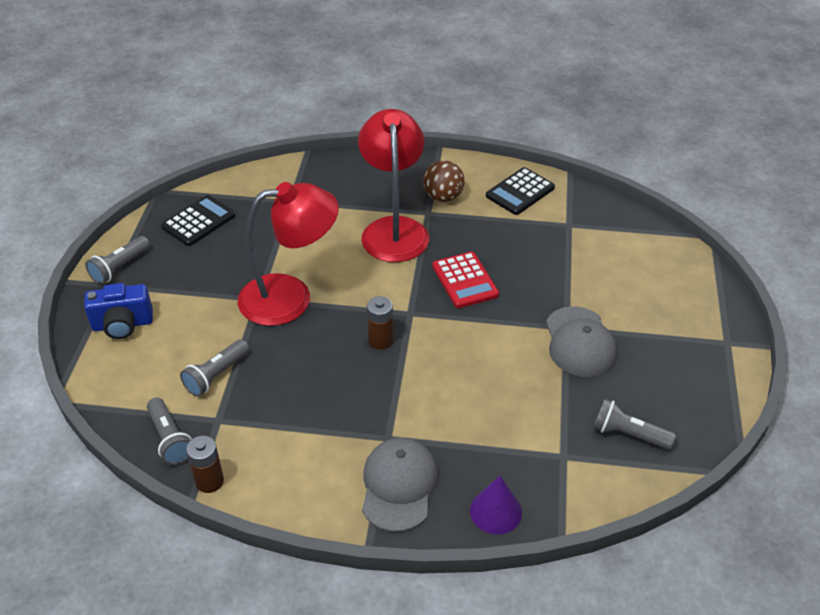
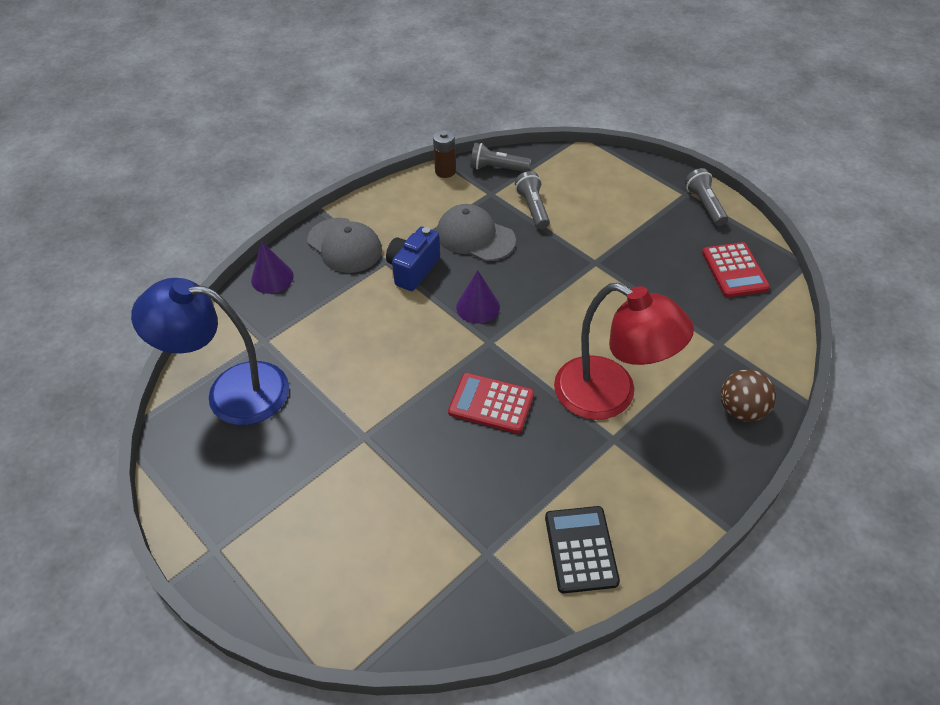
camera: 130 degrees right, 5 degrees up
(123, 325) = (632, 185): blue camera -> blue camera (413, 269)
(198, 221) = (734, 270): black calculator -> red calculator
(290, 297) = (579, 280): red lamp -> none
(380, 340) = (478, 307): brown battery -> purple cone
(443, 197) = (630, 469): brown ball -> brown ball (741, 410)
(579, 342) = (340, 432): grey cap -> grey cap (475, 236)
(628, 434) = (231, 392): grey flashlight -> blue lamp

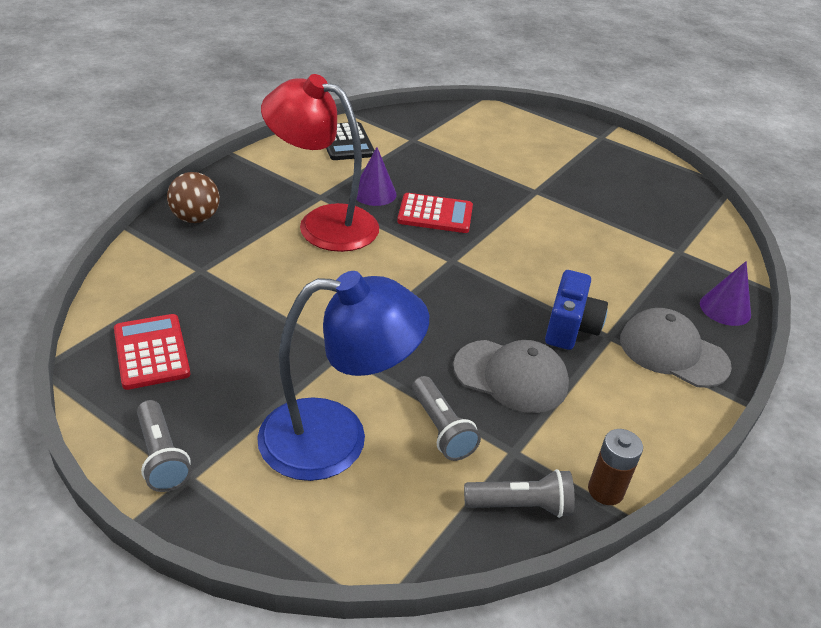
camera: 165 degrees right, 10 degrees down
(231, 392) = (671, 213): blue lamp -> blue lamp (336, 438)
(478, 307) = (476, 291): purple cone -> purple cone (374, 193)

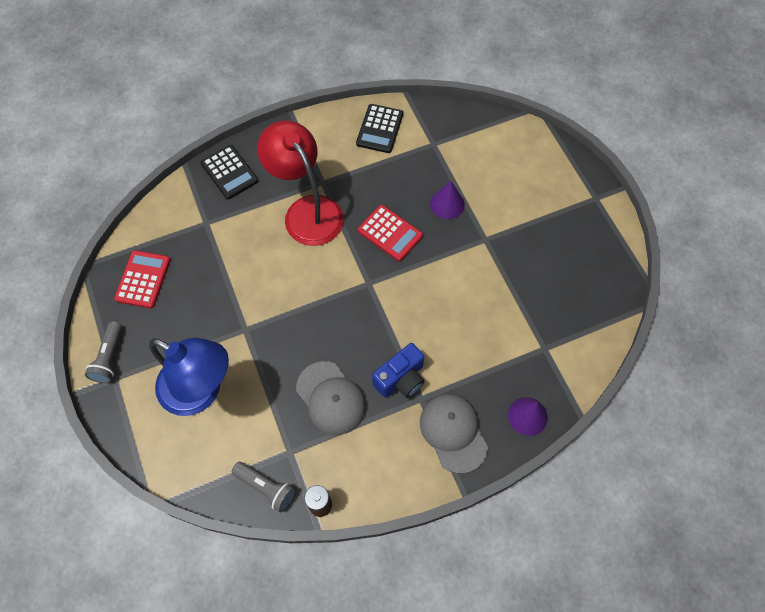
camera: 35 degrees right, 25 degrees up
(196, 218) = (229, 172): brown ball -> black calculator
(374, 193) = (362, 194): purple cone -> purple cone (447, 204)
(441, 429) = (261, 414): grey flashlight -> none

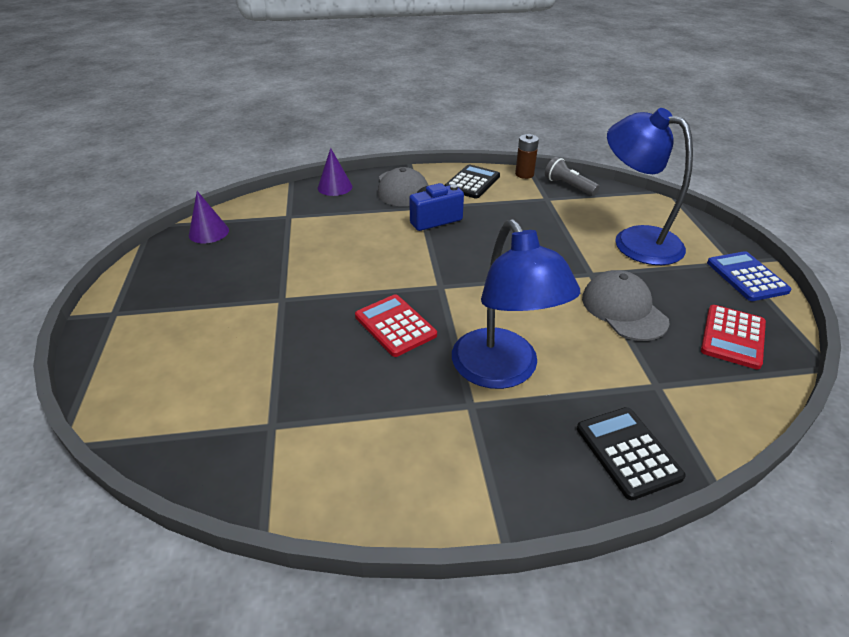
camera: 165 degrees left, 25 degrees down
(109, 357) = (746, 277): grey flashlight -> blue calculator
(307, 211) = (502, 371): red lamp -> blue lamp
(331, 398) = (504, 219): grey cap -> grey cap (623, 309)
(380, 129) = (346, 471): black calculator -> black calculator (472, 182)
(447, 204) = (303, 342): purple cone -> purple cone (208, 232)

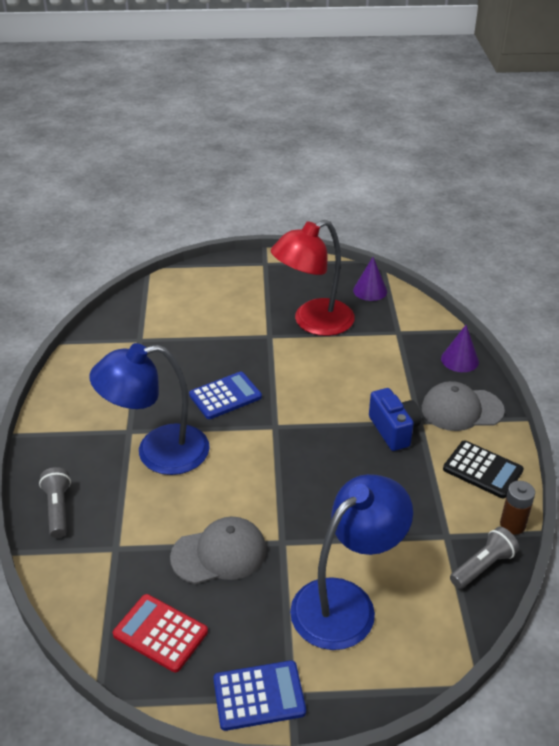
camera: 95 degrees right, 0 degrees up
(261, 268) = (313, 322): none -> red lamp
(395, 326) = (225, 396): red calculator -> blue calculator
(627, 452) = (58, 509): black calculator -> grey flashlight

